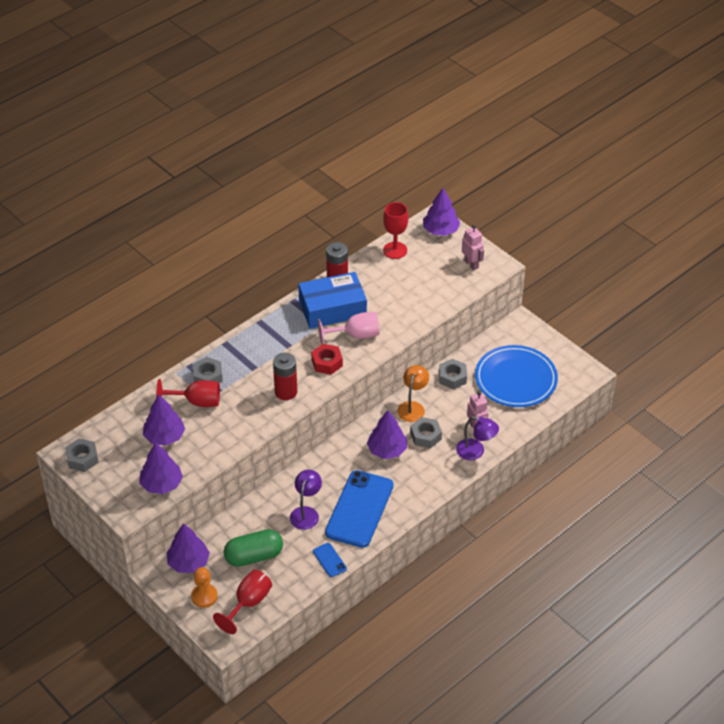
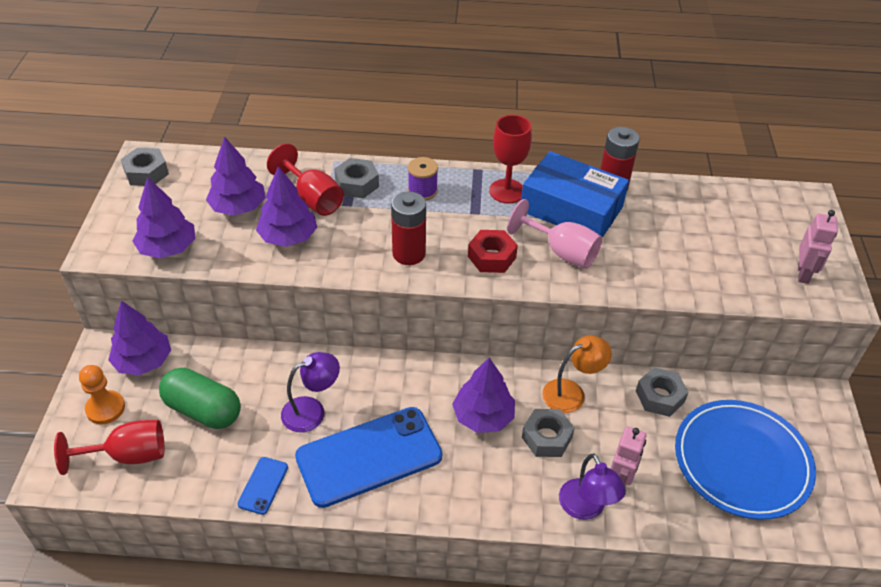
camera: 45 degrees right, 0 degrees up
(247, 354) = (422, 191): none -> purple spool
(395, 250) = (719, 199): red goblet -> red goblet (507, 191)
(440, 230) = (803, 214): purple tree -> purple tree (288, 237)

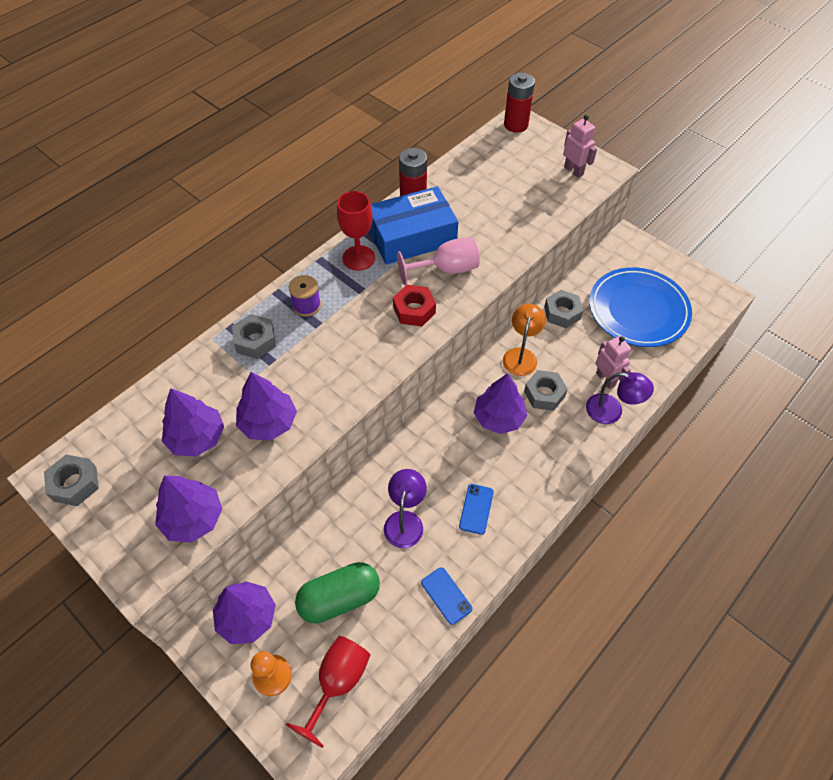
camera: 50 degrees left, 10 degrees up
(313, 199) = (241, 380): red goblet -> none
(369, 457) = (476, 509): blue phone -> blue phone, size x0.43
(409, 254) = (363, 356): red battery -> red battery (516, 125)

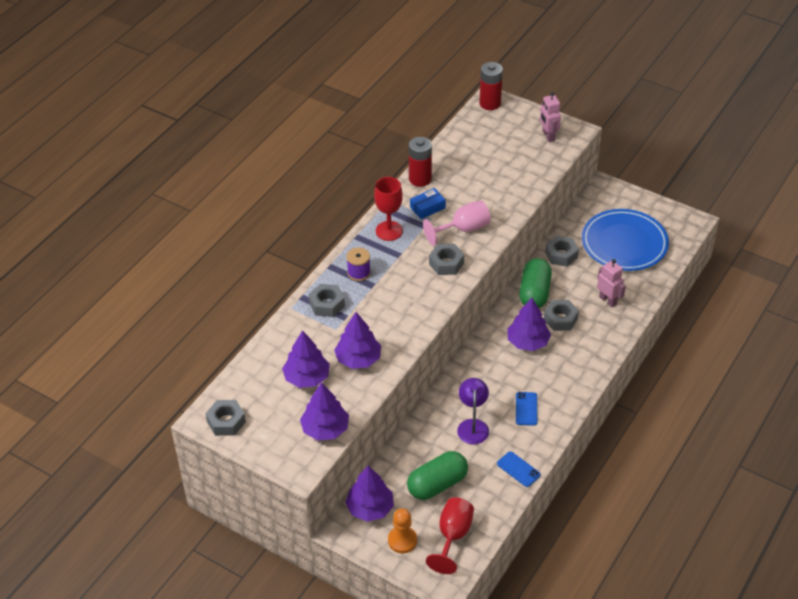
camera: 10 degrees left, 10 degrees down
(412, 236) = (427, 208): blue box -> blue box, size x0.46
(414, 310) = (446, 263): red nut -> grey nut
(521, 355) = (534, 293): orange lamp -> green capsule
(573, 170) = (548, 136): pink robot -> pink robot turned 150 degrees counterclockwise
(612, 411) = (617, 323): purple lamp -> none

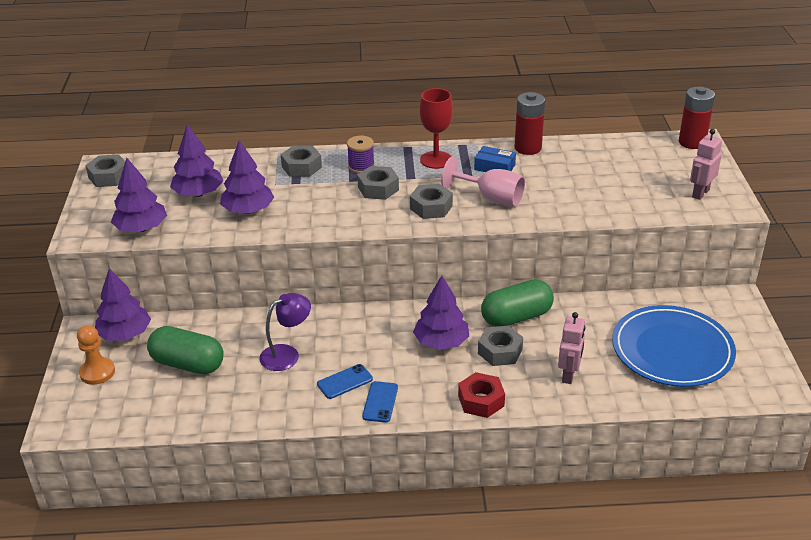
camera: 55 degrees right, 10 degrees down
(453, 536) = (126, 404): red goblet -> none
(518, 469) = (253, 412): blue phone -> blue phone (380, 402)
(561, 255) = (594, 312): grey nut -> grey nut (378, 188)
(598, 353) = (481, 401): none -> red nut

